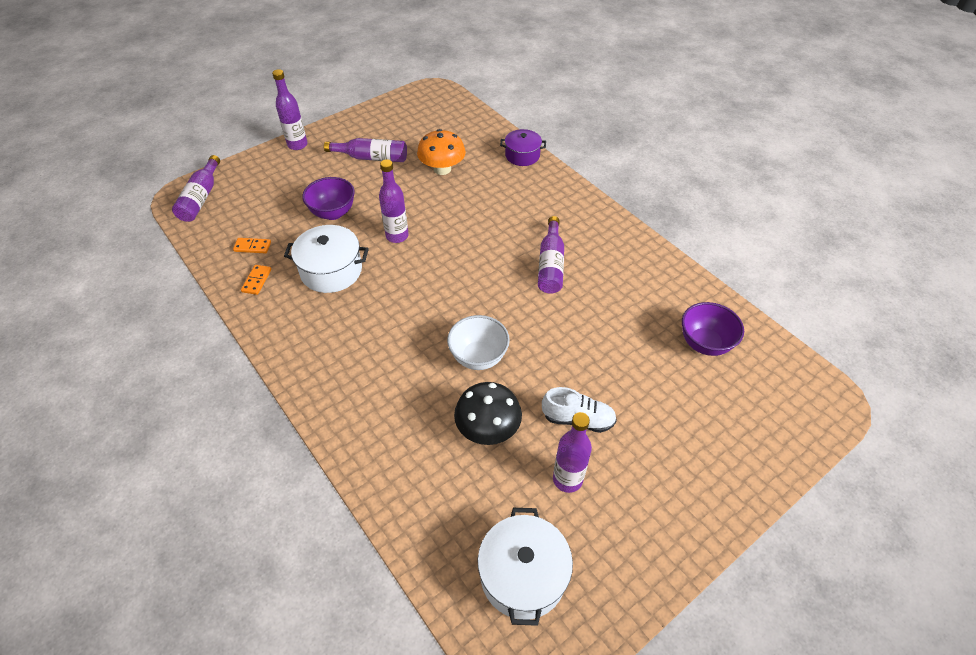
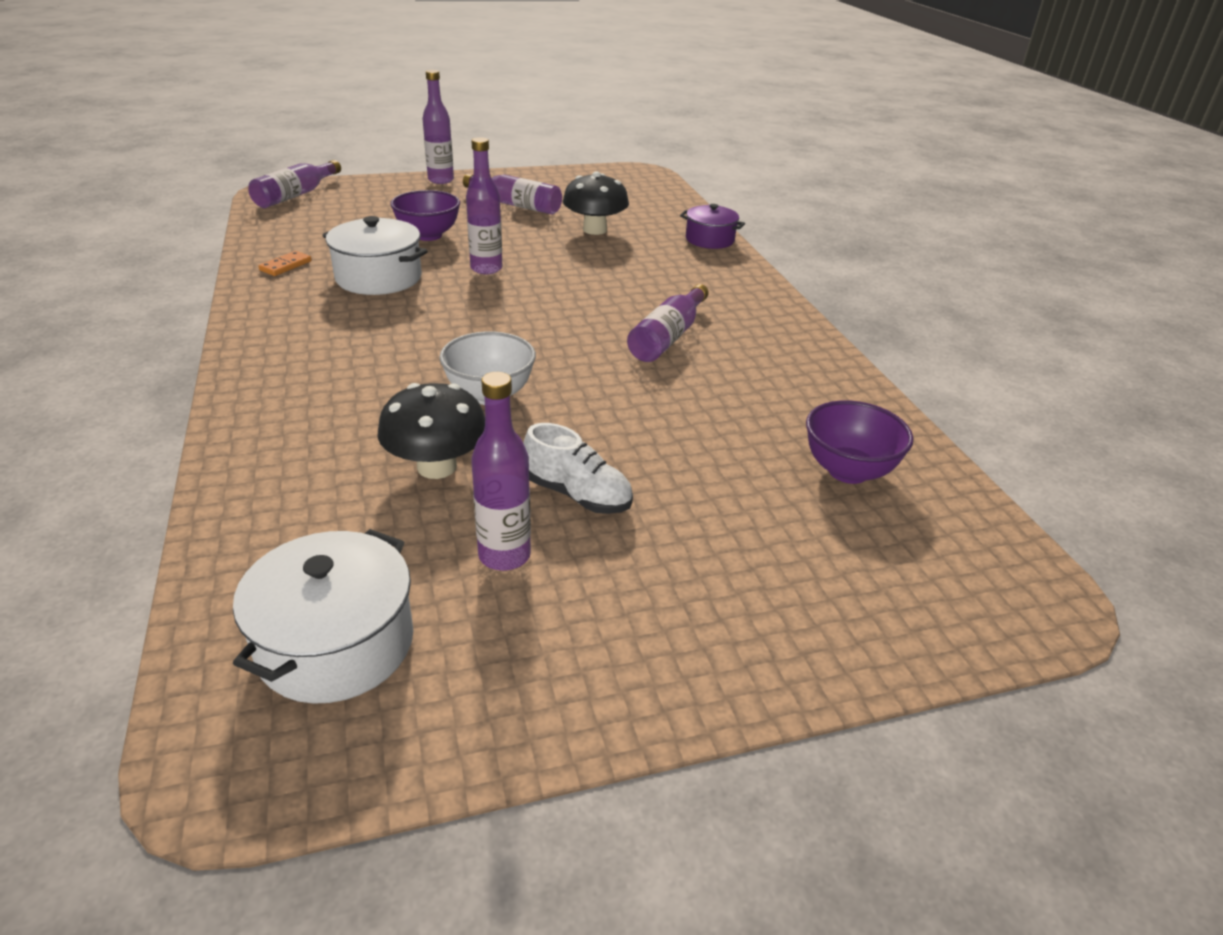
camera: 20 degrees right, 15 degrees down
(252, 247) = (310, 240): orange domino -> none
(442, 169) = (595, 230): orange mushroom -> black mushroom

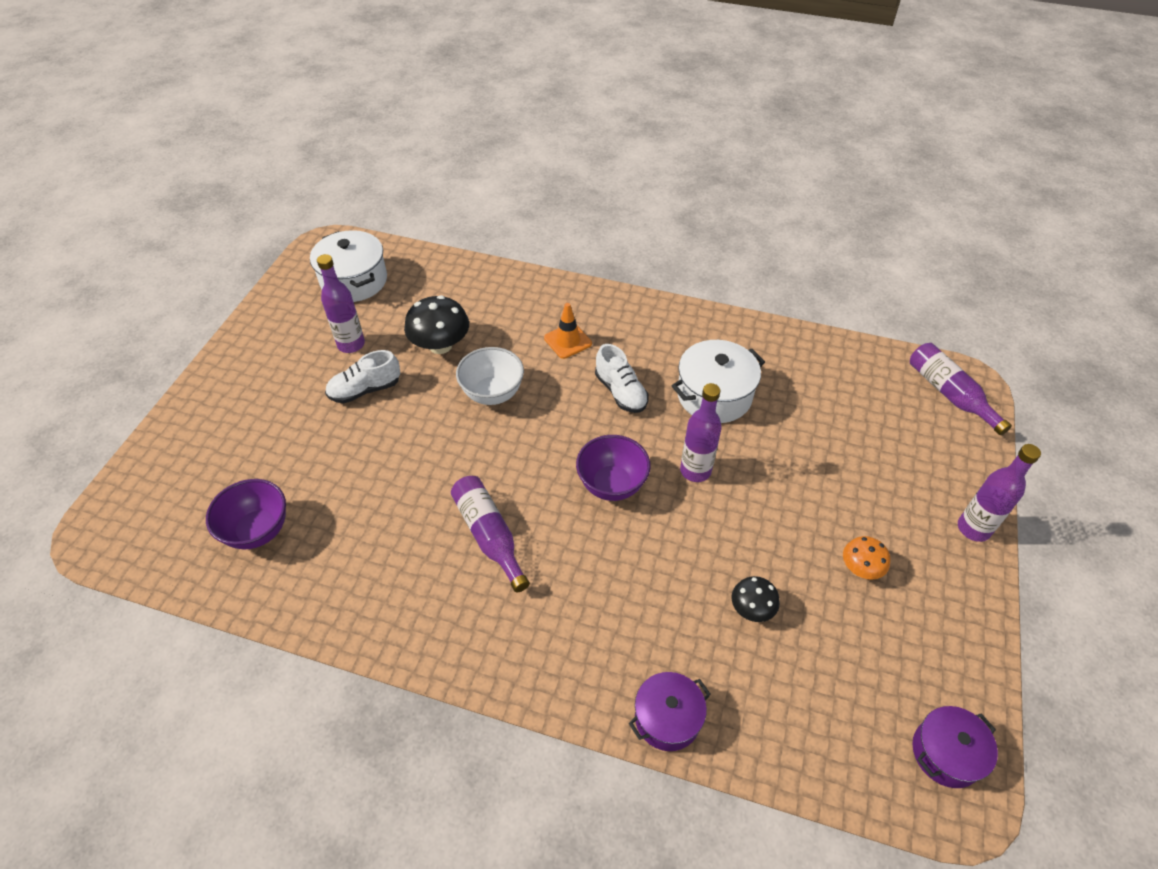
camera: 125 degrees right, 15 degrees up
(285, 266) = (767, 349): orange domino -> none
(353, 374) = (568, 341): none -> orange traffic cone
(415, 322) = (621, 392): none -> white shoe
(428, 235) = (797, 458): purple bowl -> purple bowl (612, 485)
(516, 205) = (860, 568): purple bottle -> orange mushroom
(595, 230) = (752, 609): black mushroom -> black mushroom, size x0.58
(619, 176) = (946, 753): none -> purple pot

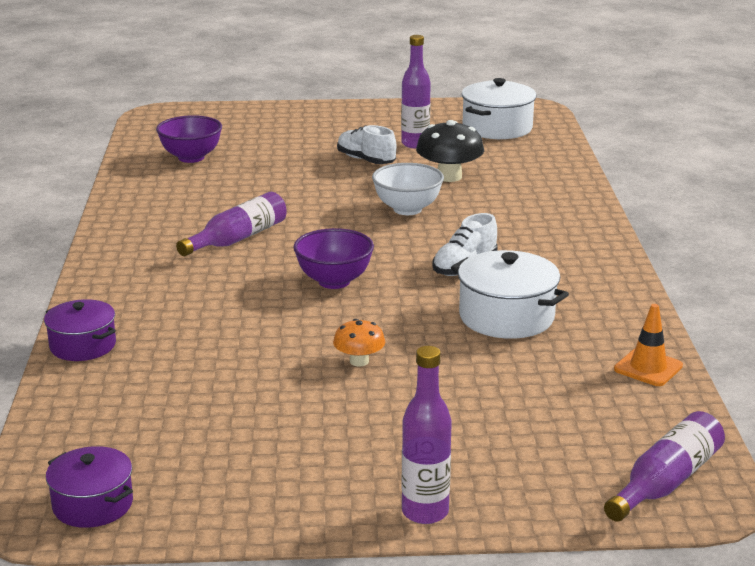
camera: 70 degrees right, 25 degrees down
(568, 341) = (514, 229): orange traffic cone -> orange traffic cone (648, 368)
(695, 470) = (385, 321): purple bottle -> none
(752, 609) = (222, 373): black mushroom -> none
(860, 568) = (312, 433): orange mushroom -> orange mushroom (359, 361)

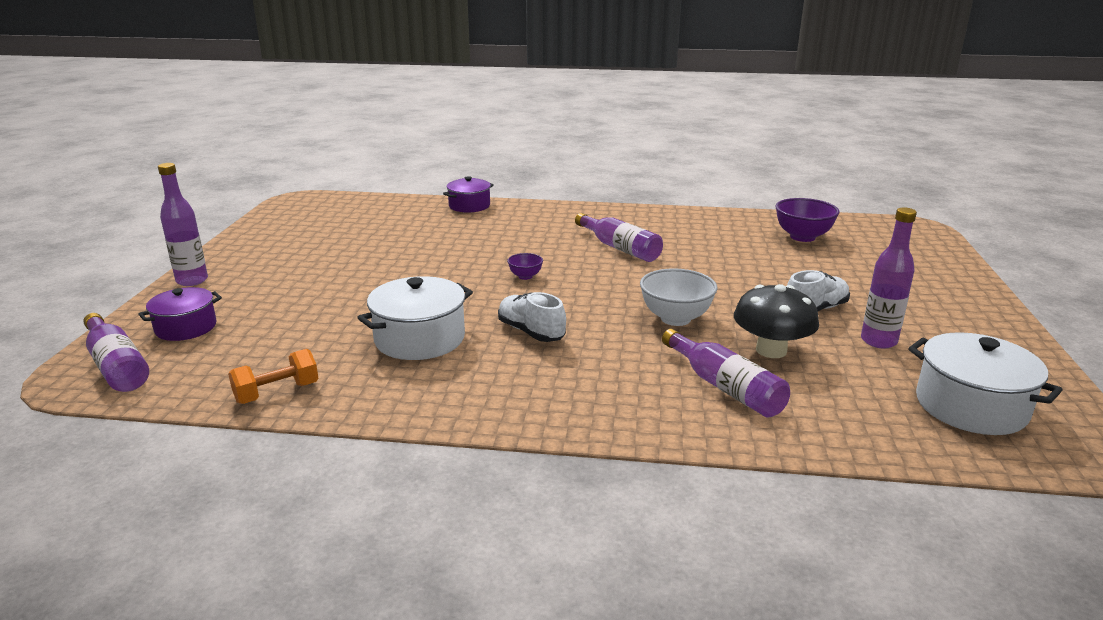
camera: 100 degrees right, 0 degrees up
(93, 504) = (297, 209): purple pot -> purple pot (186, 327)
(334, 281) = (525, 276): purple bowl -> purple bowl, size x0.53
(359, 361) = (389, 276): orange mushroom -> none
(516, 192) = (725, 387): none -> purple bottle
(648, 368) = (277, 393): orange traffic cone -> orange dumbbell

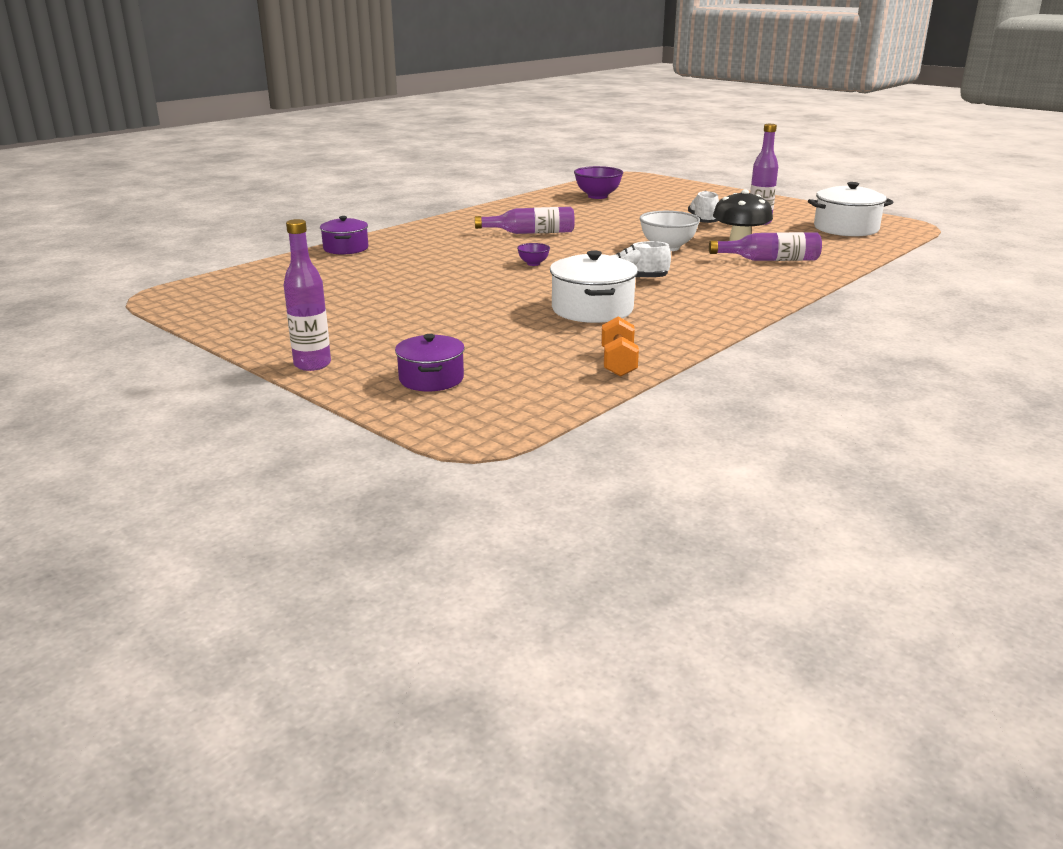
camera: 55 degrees left, 0 degrees up
(117, 365) = (472, 413): purple bottle -> none

